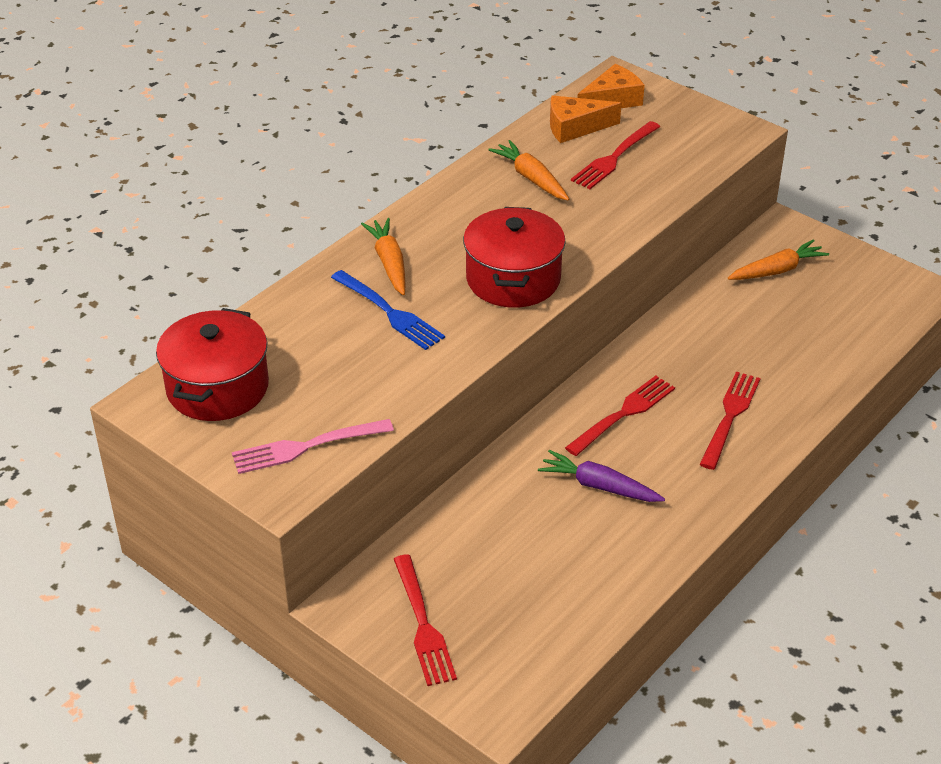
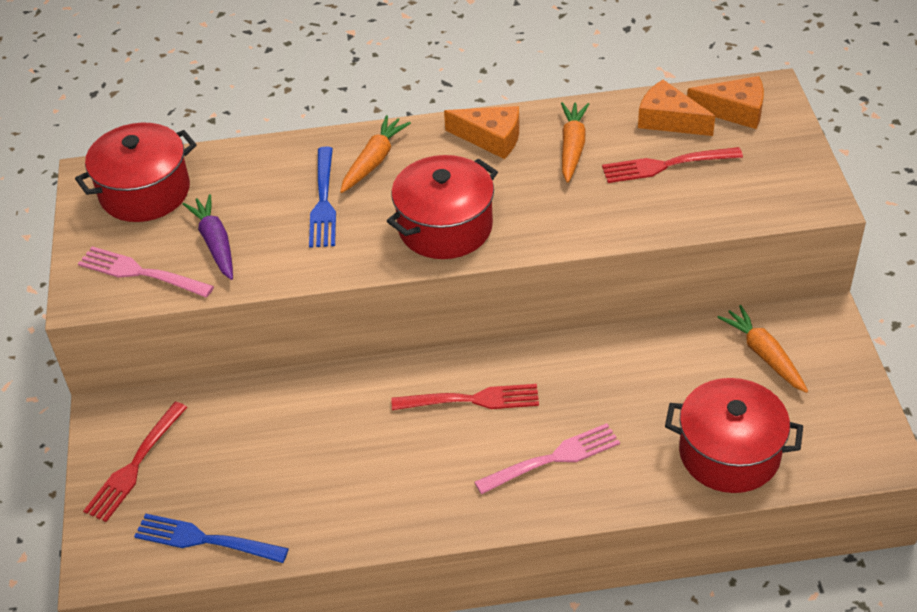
camera: 45 degrees right, 5 degrees up
(461, 202) = (491, 138): none -> orange cheese
(556, 635) = (205, 540): none -> blue fork
(599, 486) = (379, 446): purple carrot -> purple carrot (215, 243)
(730, 416) = (553, 459): red fork -> pink fork
(776, 270) = (764, 355): orange carrot -> orange carrot turned 135 degrees counterclockwise
(834, 343) = (729, 453): none -> red pot

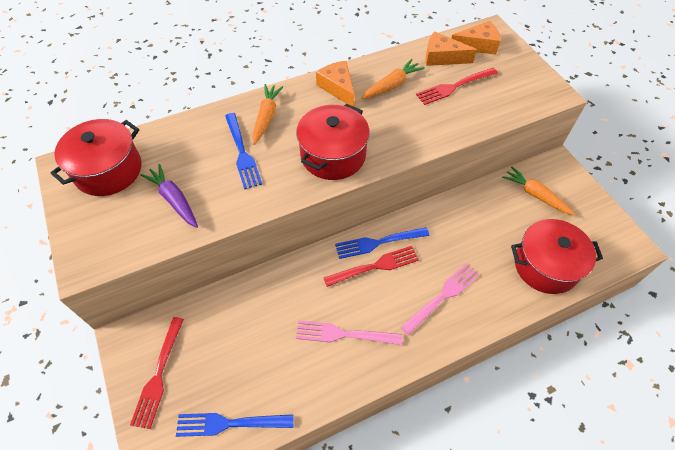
camera: 20 degrees left, 10 degrees up
(141, 273) = (124, 235): pink fork -> pink fork (344, 334)
(490, 370) = (378, 242): none -> blue fork
(491, 138) = (338, 88): orange cheese -> orange cheese turned 120 degrees counterclockwise
(572, 147) = (392, 85): orange carrot -> orange carrot turned 60 degrees clockwise

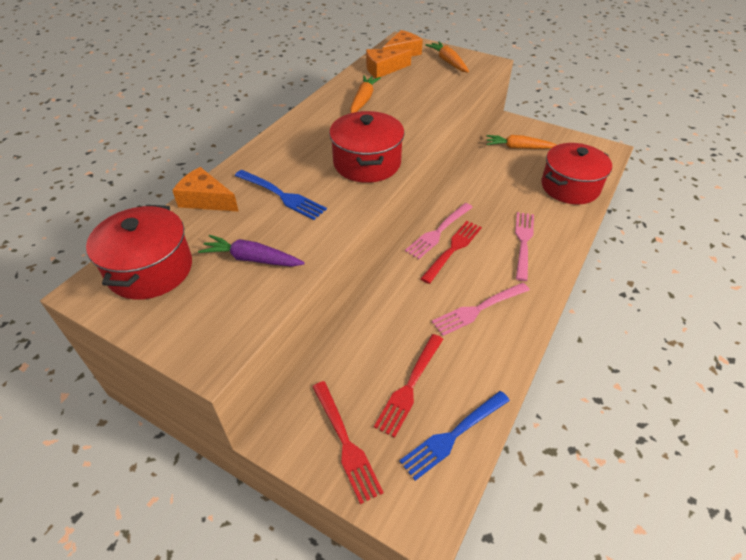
camera: 35 degrees left, 10 degrees down
(266, 117) = (276, 162): orange carrot -> orange carrot (448, 62)
(338, 88) = (319, 118): orange cheese -> orange cheese (206, 200)
(378, 242) = (438, 232): blue fork -> pink fork
(454, 87) = (413, 83): red fork -> red fork (410, 386)

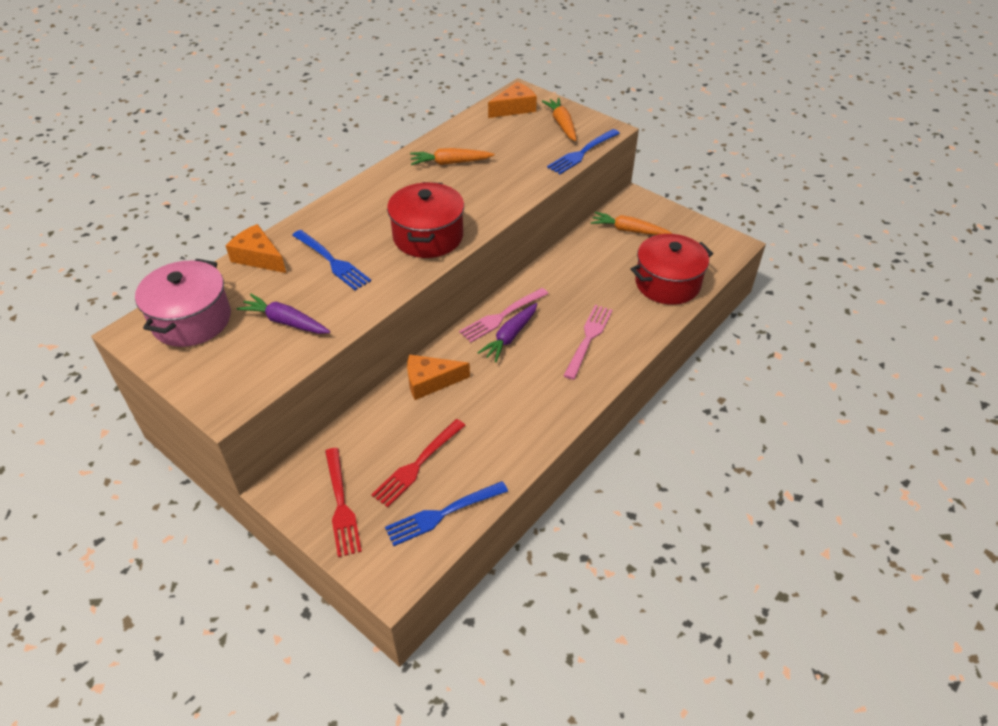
camera: 10 degrees right, 0 degrees up
(150, 269) = (191, 320): red pot -> pink pot
(363, 100) = (450, 163): orange carrot -> orange carrot turned 120 degrees counterclockwise
(383, 69) = (486, 127): orange cheese -> orange cheese (430, 382)
(453, 249) = (510, 336): red fork -> purple carrot
(475, 82) = (582, 153): none -> blue fork
(478, 309) = (512, 401): pink fork -> none

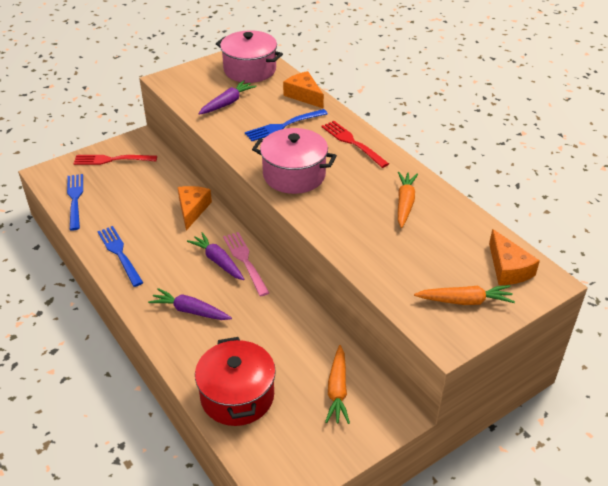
camera: 105 degrees right, 5 degrees down
(258, 257) = (304, 95): orange cheese -> orange cheese turned 90 degrees counterclockwise
(417, 464) = (121, 194): red fork -> red fork (352, 143)
(428, 236) = (294, 175): red pot -> pink pot
(582, 153) = (399, 304): blue fork -> blue fork (119, 254)
(588, 338) = (190, 311): pink fork -> purple carrot
(628, 230) = (337, 390): orange carrot -> orange carrot turned 150 degrees clockwise

